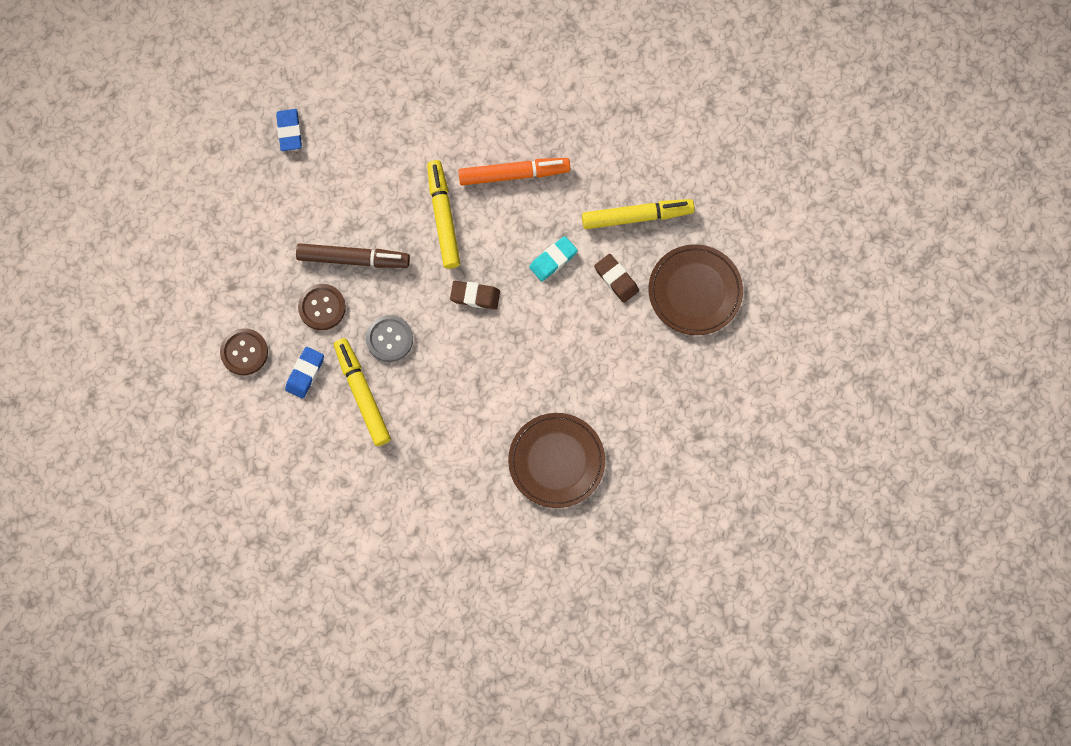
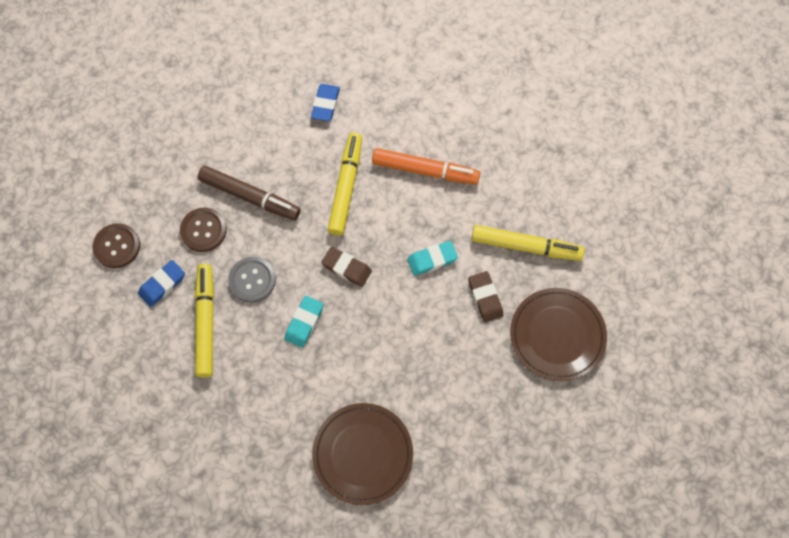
camera: 20 degrees right, 5 degrees down
(289, 131) = (241, 69): blue eraser -> blue eraser (325, 104)
(455, 362) = (304, 323): none -> turquoise eraser

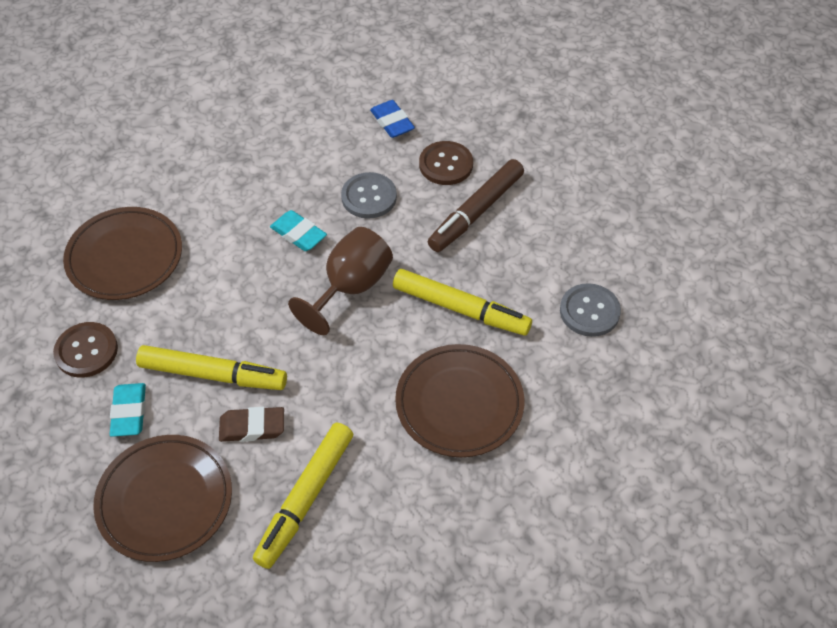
camera: 105 degrees right, 15 degrees down
(117, 246) = (450, 93): brown button -> brown button (86, 351)
(206, 322) = (335, 151): yellow marker -> yellow marker (213, 375)
(325, 104) = (589, 311): blue eraser -> grey button
(346, 268) = (350, 287): brown eraser -> brown goblet
(425, 170) = (459, 403): orange marker -> brown plate
(432, 260) = (328, 380): turquoise eraser -> turquoise eraser (129, 412)

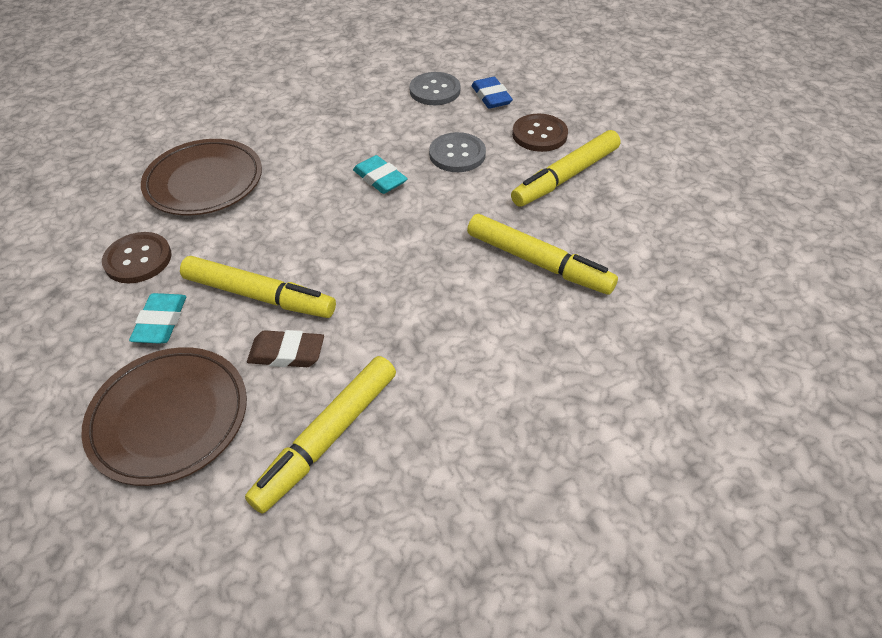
camera: 10 degrees right, 5 degrees down
(350, 287) = (423, 230): brown goblet -> none
(459, 403) = (524, 357): brown plate -> none
(476, 212) = (565, 177): brown marker -> yellow marker
(589, 311) = (683, 280): grey button -> grey button (435, 90)

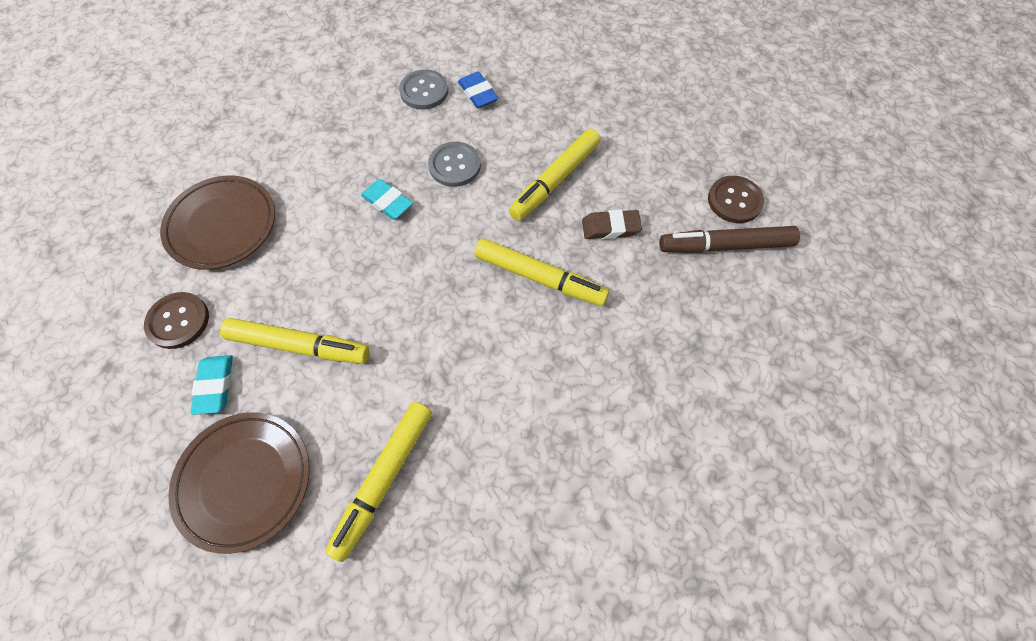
camera: 10 degrees left, 15 degrees up
(287, 353) = (334, 402): brown eraser -> brown eraser (610, 227)
(539, 134) = (527, 134): brown button -> brown button (734, 200)
(760, 255) = (725, 245): none -> brown marker

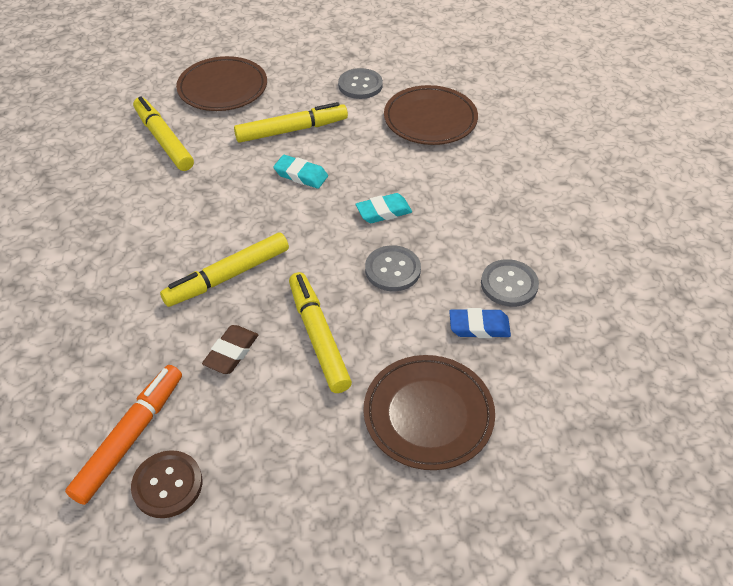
camera: 120 degrees right, 15 degrees down
(178, 321) = (360, 85): brown button -> grey button
(215, 386) = (297, 90): turquoise eraser -> turquoise eraser (301, 175)
(299, 346) = (292, 130): yellow marker -> yellow marker turned 150 degrees counterclockwise
(571, 92) = (428, 414): none -> brown plate
(725, 245) = (130, 437): brown marker -> orange marker

